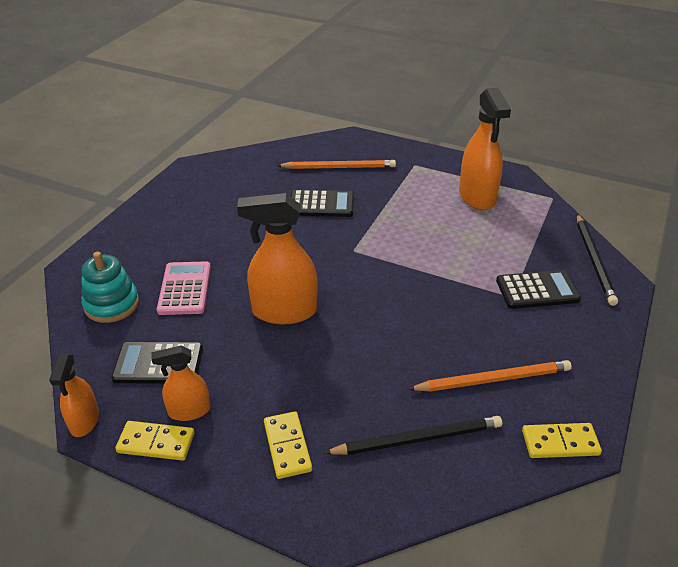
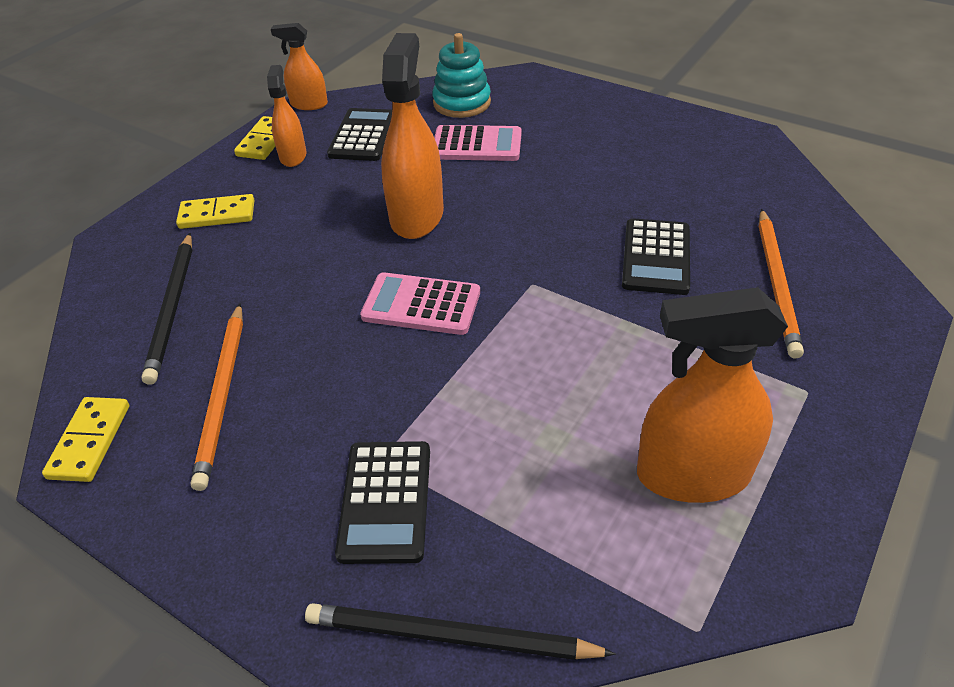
camera: 100 degrees right, 5 degrees up
(383, 296) = (421, 305): none -> pink calculator

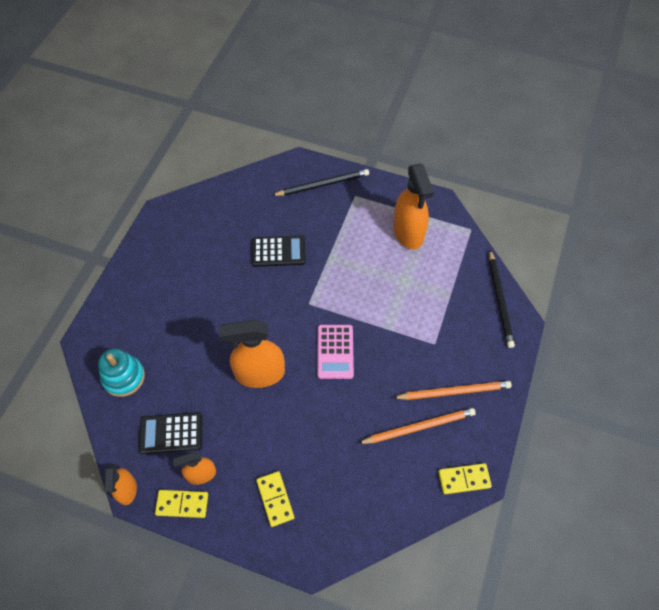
camera: 105 degrees left, 15 degrees up
(172, 308) = (366, 484): black pencil -> black pencil (323, 184)
(386, 501) = (454, 336): black calculator -> none
(477, 145) = (178, 356): pink calculator -> none
(776, 284) = (290, 204): orange pencil -> orange pencil (454, 392)

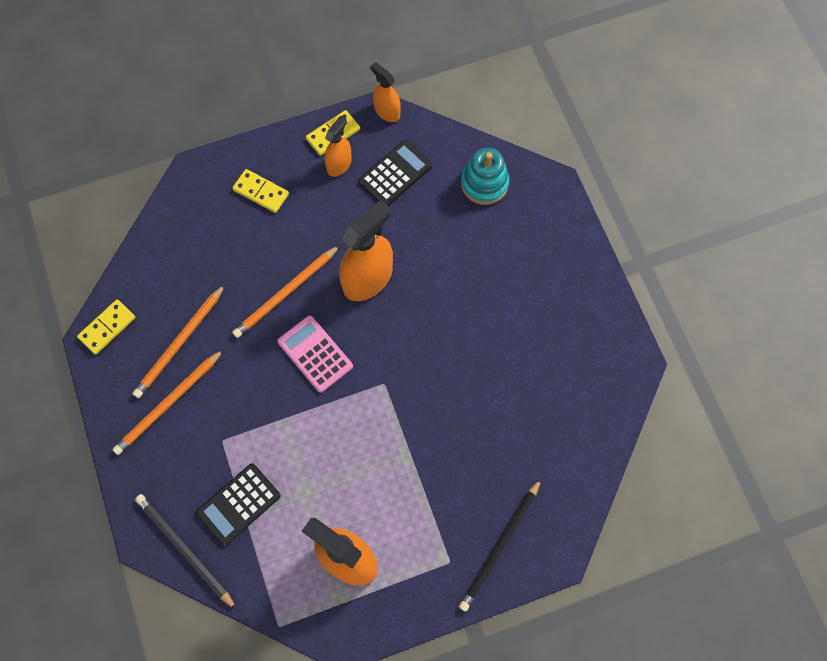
camera: 140 degrees right, 10 degrees up
(278, 251) = (468, 417): black calculator -> black calculator (238, 504)
(321, 406) = (286, 293): none -> orange pencil

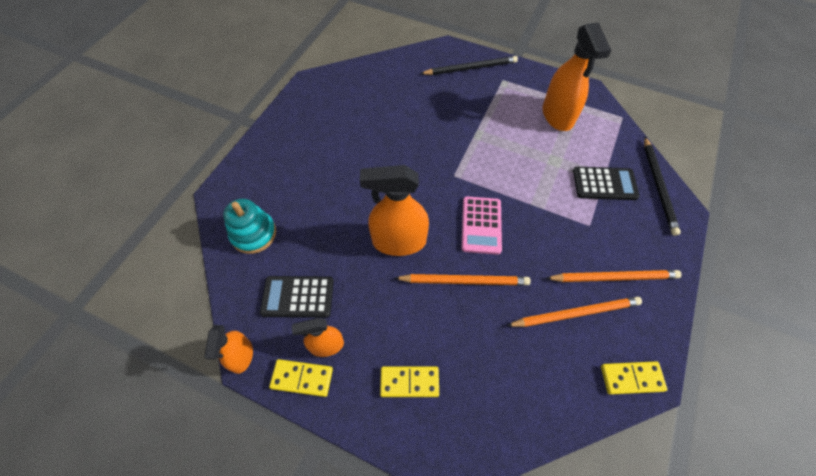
camera: 135 degrees left, 10 degrees down
(261, 192) = (409, 382): yellow domino -> yellow domino turned 75 degrees counterclockwise

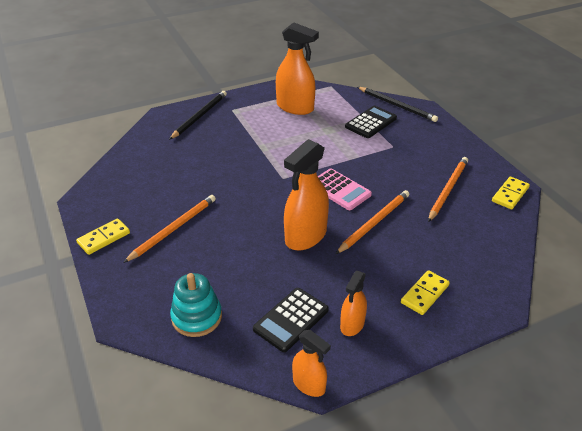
camera: 50 degrees left, 20 degrees down
(302, 378) = (366, 354): yellow domino -> yellow domino (104, 238)
(614, 277) = (439, 160): orange pencil -> orange pencil (173, 229)

